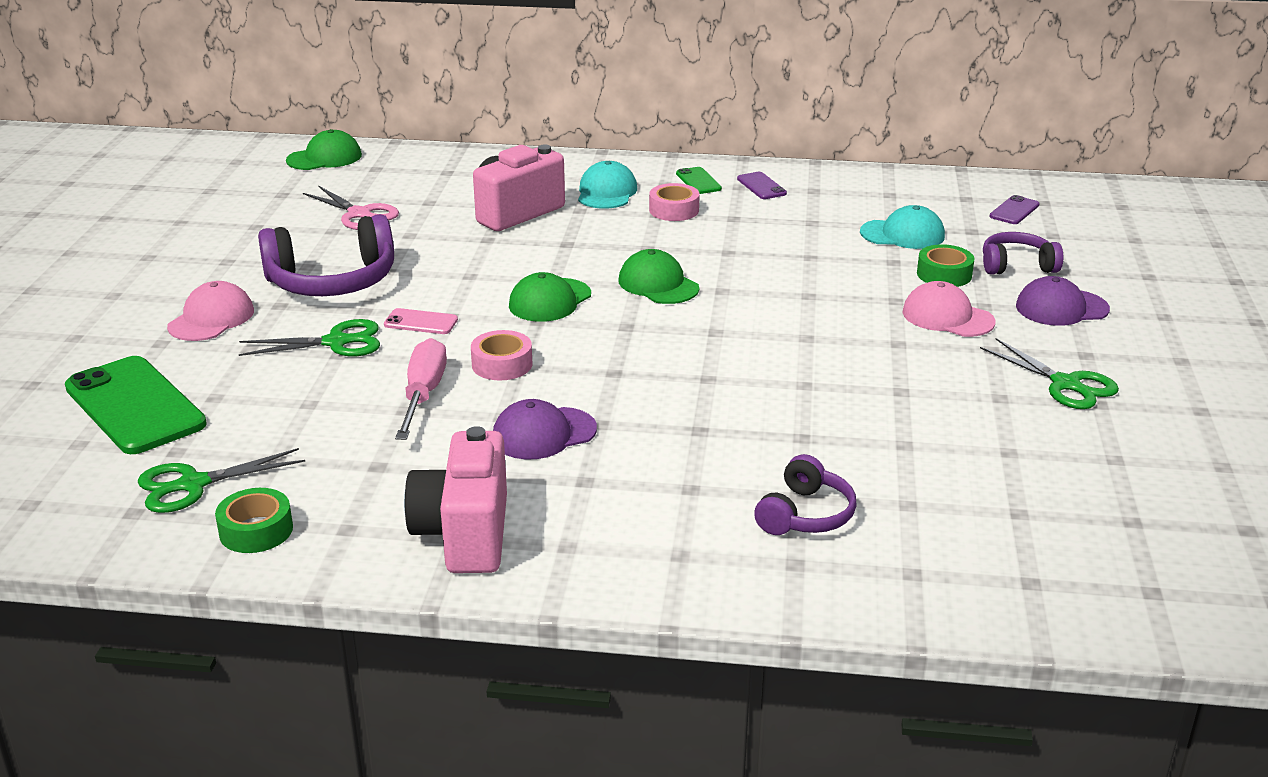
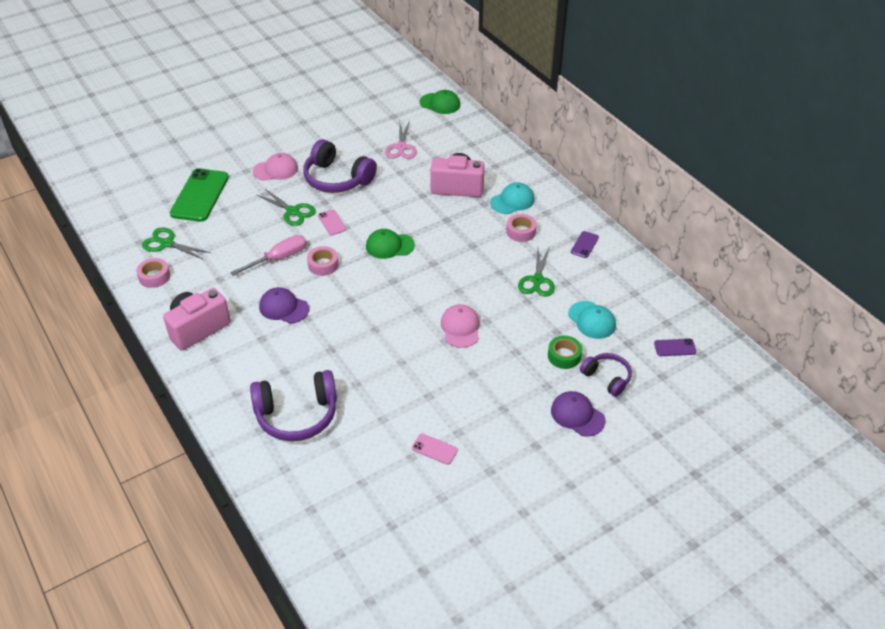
camera: 50 degrees right, 15 degrees up
(256, 530) = (154, 276): green tape -> pink tape
(658, 284) = (441, 268): green cap -> none
(698, 181) = (562, 222): green phone -> none
(805, 515) = (297, 415): purple headphones -> purple headphones, size x1.73
(947, 317) = (519, 378): pink cap -> pink cap (460, 328)
(1013, 428) = (434, 449): none -> pink phone
(1066, 384) = (496, 451): green scissors -> green scissors (537, 280)

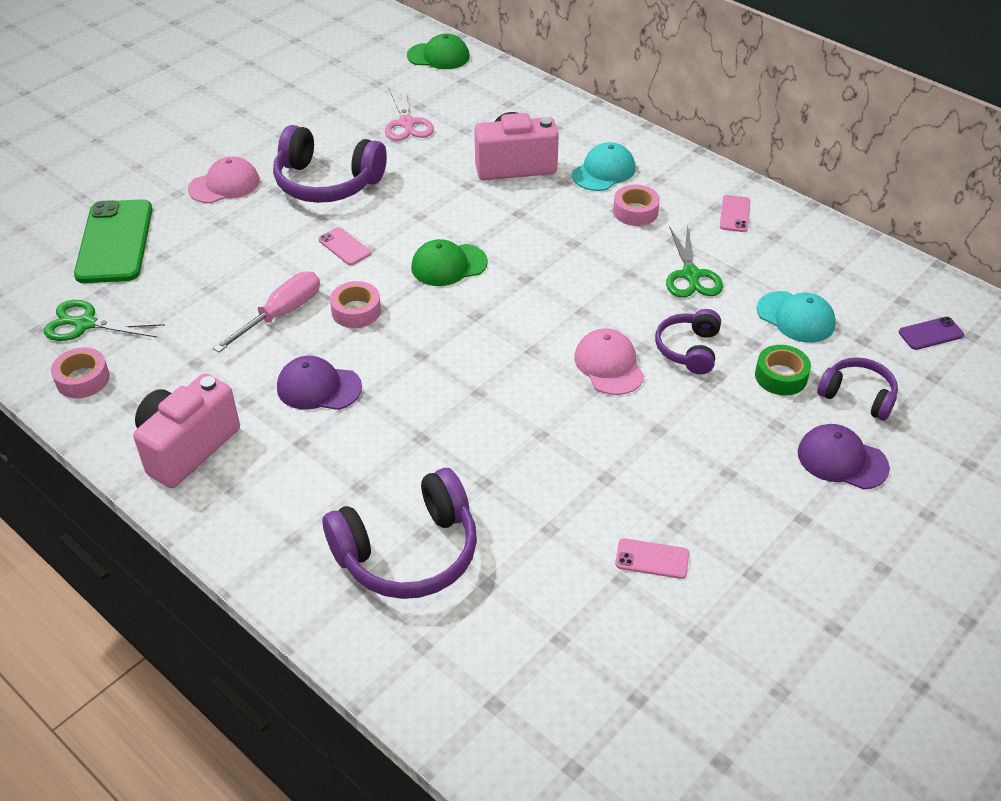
camera: 15 degrees left, 0 degrees up
(293, 211) = (276, 241): green scissors -> none
(514, 327) = (688, 349): none -> purple headphones
(584, 245) = (735, 214): purple phone -> pink phone

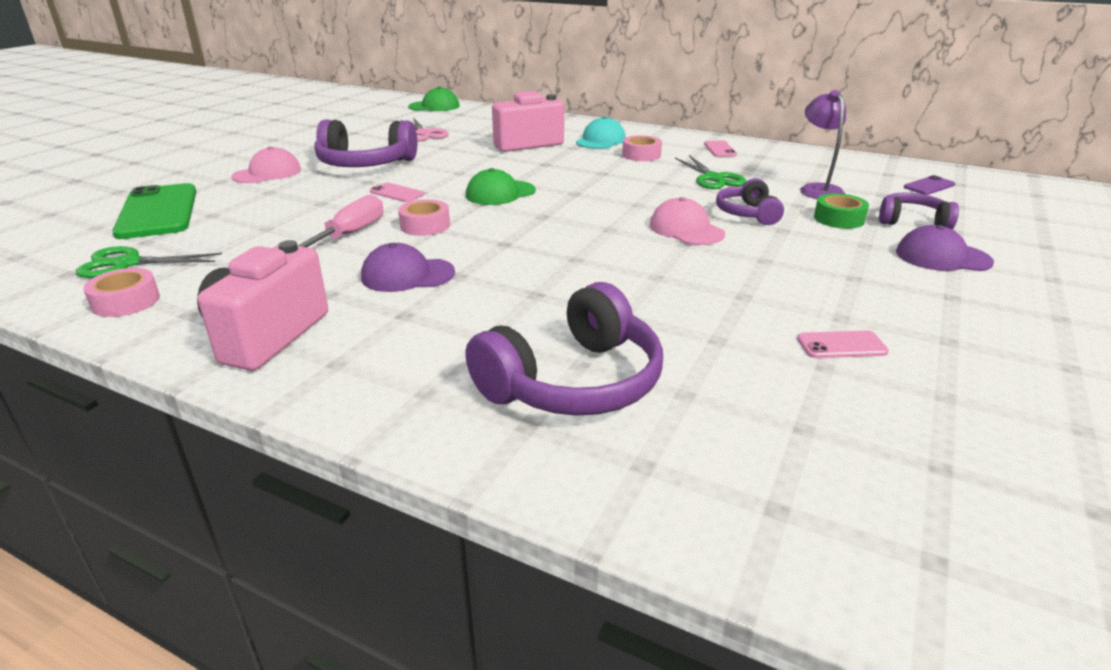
camera: 15 degrees left, 15 degrees down
(796, 317) = (817, 189): turquoise cap -> purple lamp

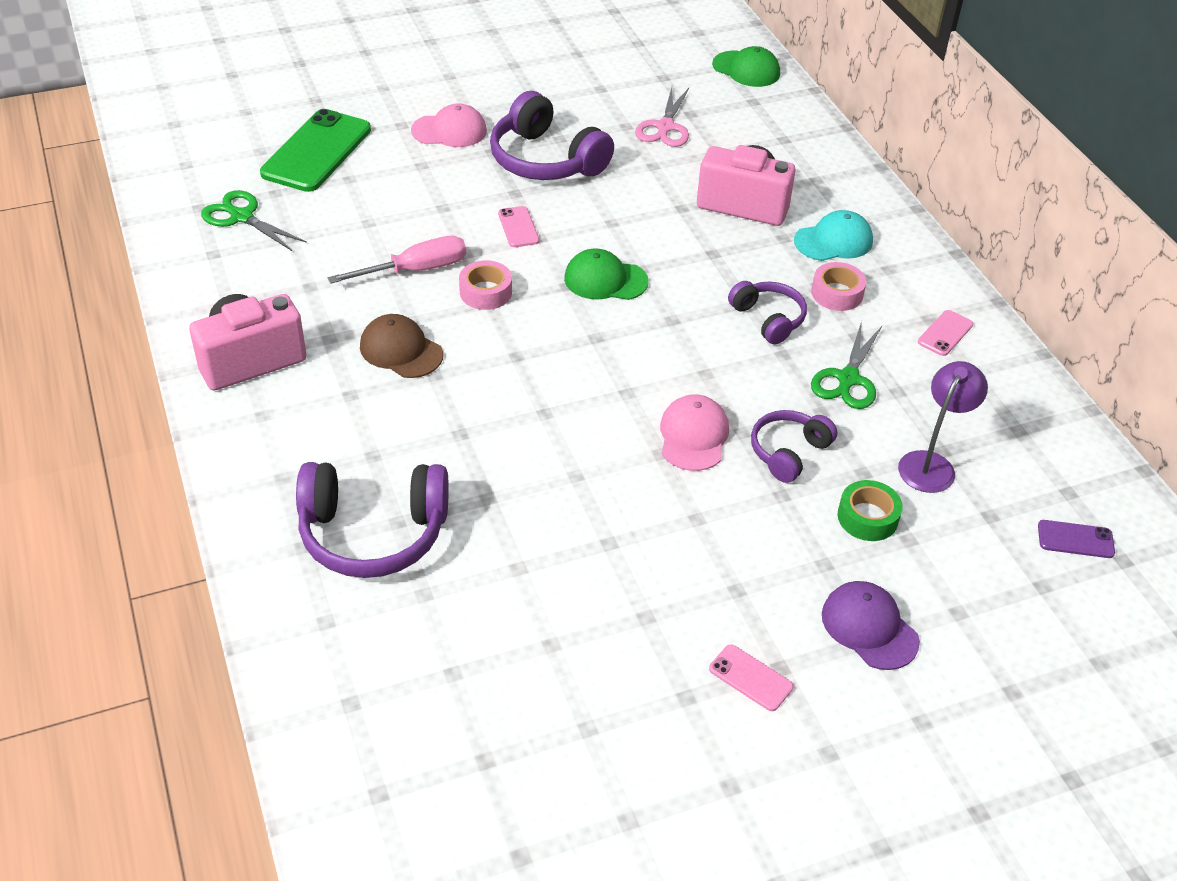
camera: 40 degrees right, 15 degrees up
(126, 301) = (206, 265): pink tape -> none
(407, 275) = (401, 350): purple cap -> brown cap
(841, 345) = (596, 639): pink phone -> pink phone (750, 678)
(912, 221) = (938, 570): purple headphones -> purple headphones (768, 319)

